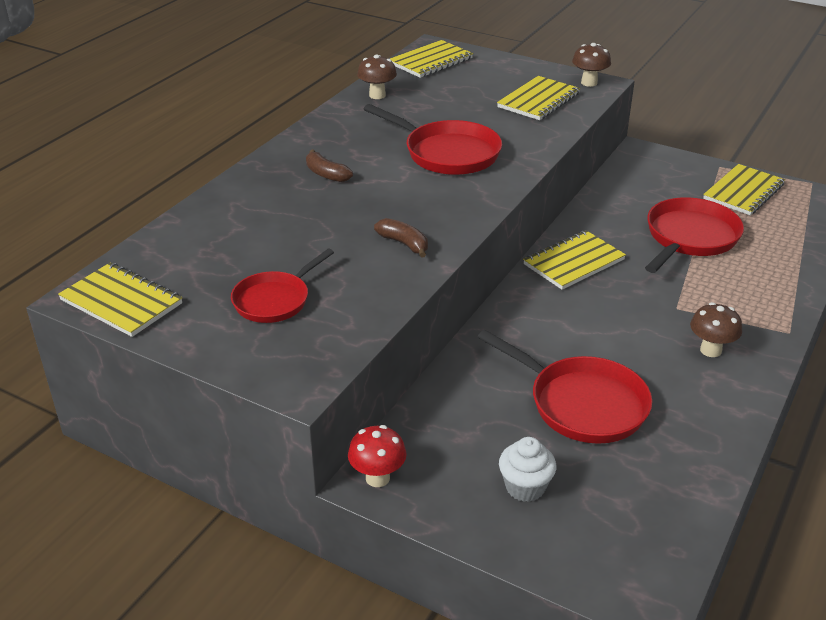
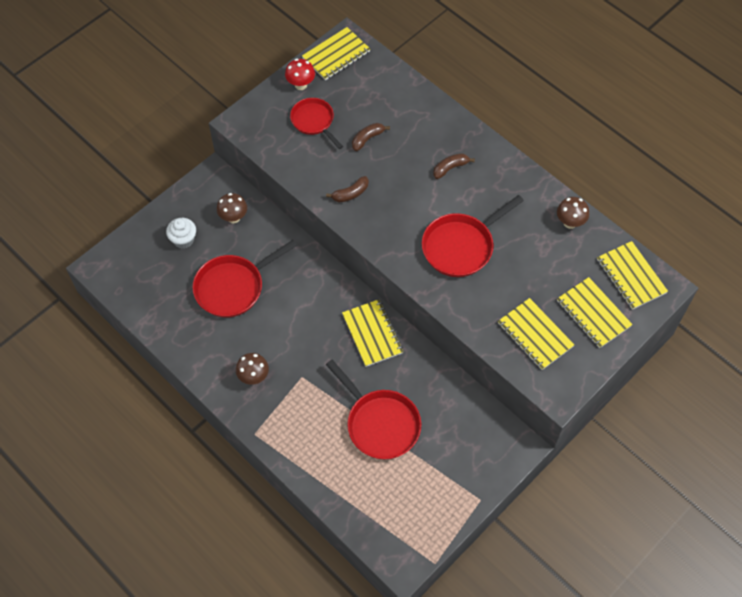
camera: 105 degrees right, 25 degrees up
(296, 245) = (367, 139): none -> brown banana
(377, 478) = (215, 178): red mushroom -> red mushroom (301, 85)
(589, 83) = (561, 386): brown mushroom -> brown mushroom (233, 217)
(743, 192) = (434, 497): yellow notebook -> yellow notebook (593, 314)

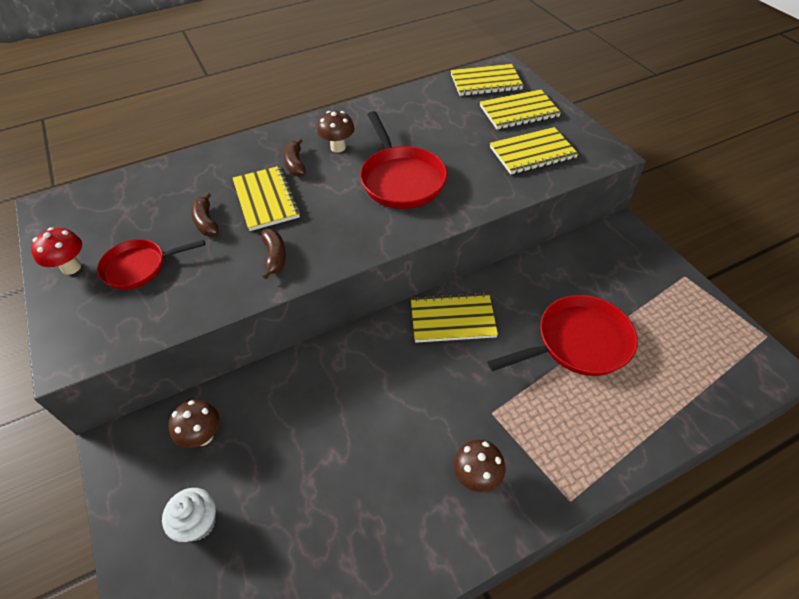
camera: 70 degrees left, 10 degrees down
(233, 287) = (318, 467): red pan -> none
(336, 55) = (60, 221): yellow notebook -> yellow notebook (266, 199)
(570, 222) = (410, 102): brown mushroom -> brown mushroom (338, 147)

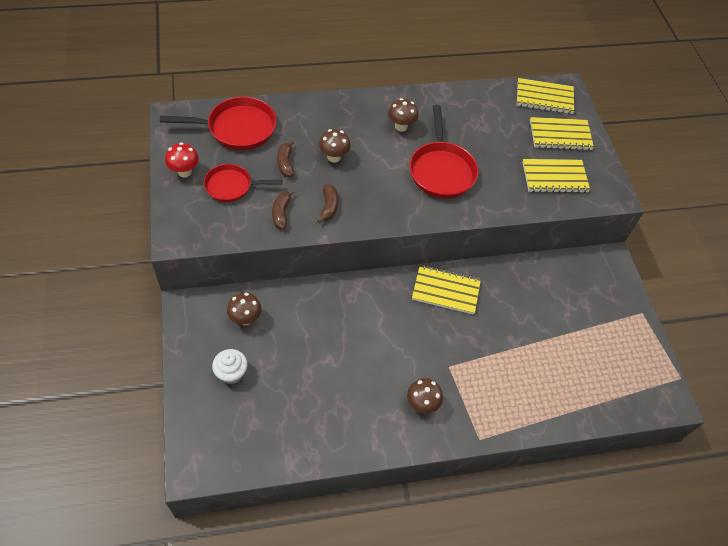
camera: 10 degrees right, 5 degrees up
(266, 199) = (334, 157): yellow notebook -> brown mushroom
(295, 164) = (363, 132): brown banana -> brown banana (281, 213)
(577, 342) = (532, 337): red pan -> red pan (237, 128)

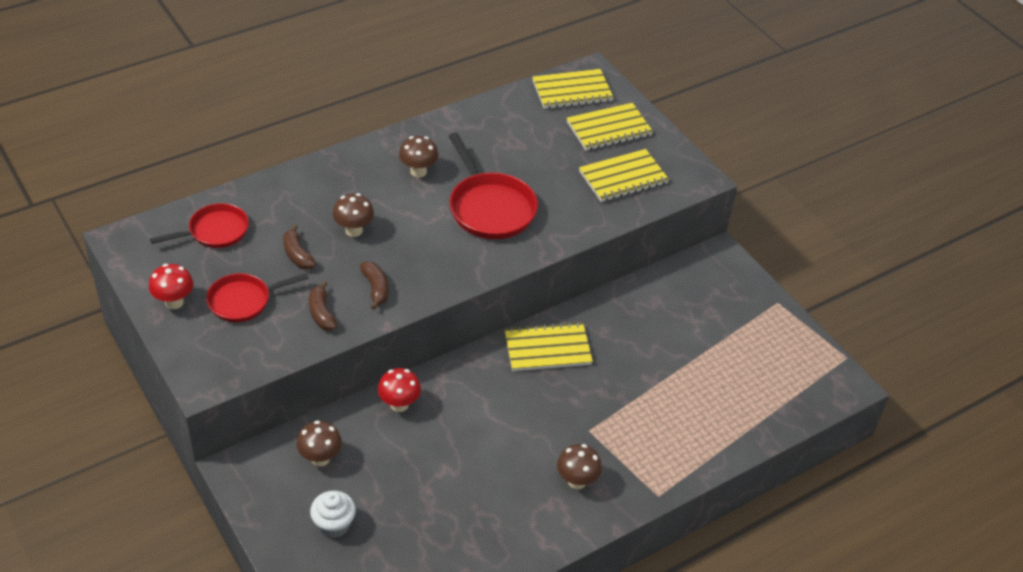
camera: 20 degrees left, 10 degrees down
(237, 128) = (214, 231): red pan -> red pan, size x0.65
(319, 297) = (399, 404): none -> red mushroom

